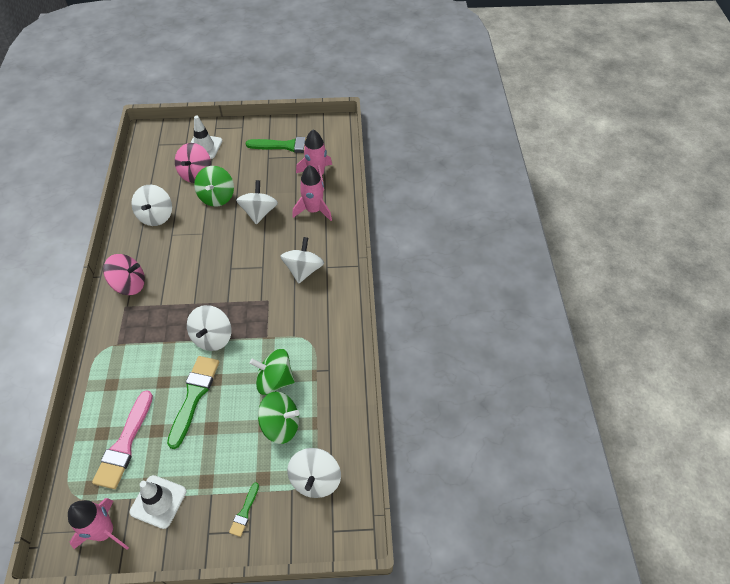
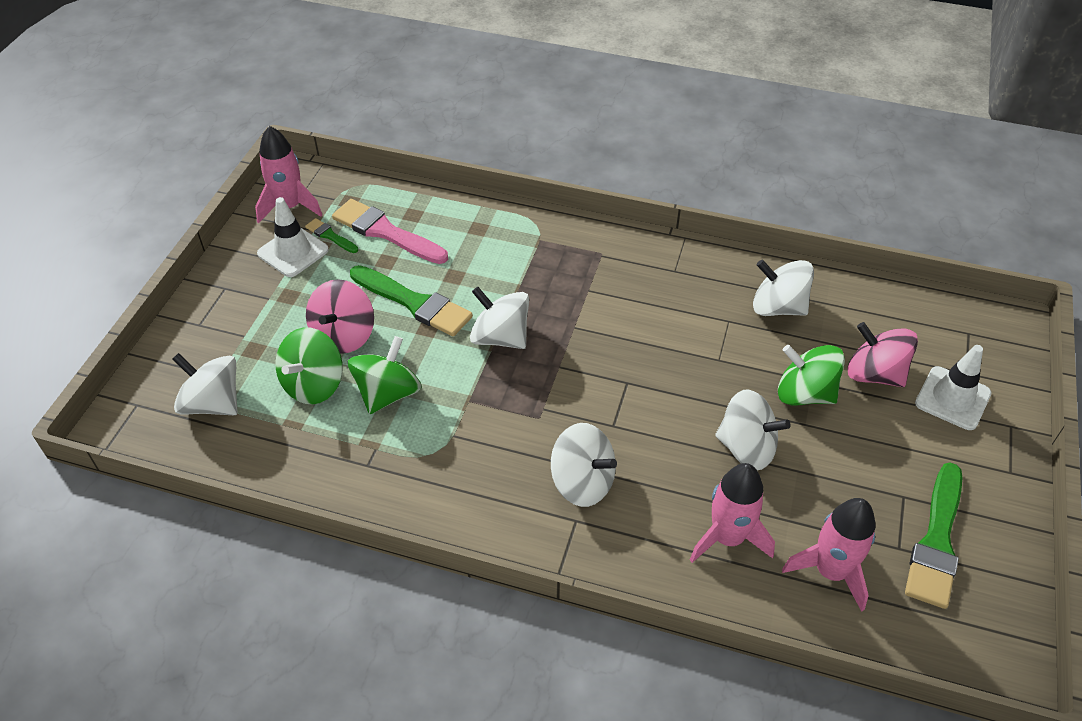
camera: 110 degrees right, 5 degrees down
(129, 284) = (641, 262): pink spinning top -> pink spinning top (344, 335)
(244, 512) = (224, 324): green brush -> green brush (330, 236)

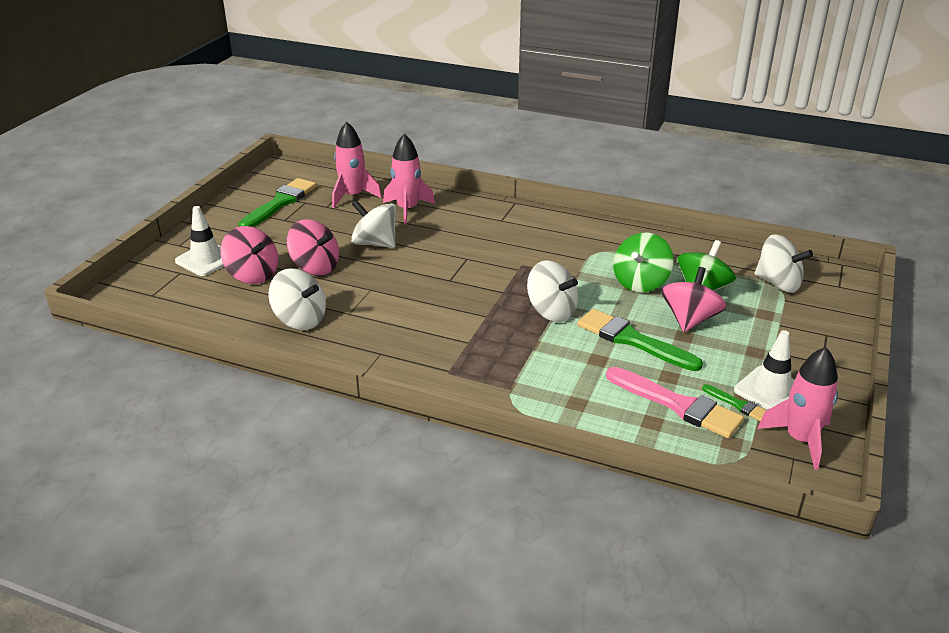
camera: 175 degrees left, 15 degrees down
(582, 482) = (494, 234): white spinning top -> none
(804, 394) = (315, 267): green spinning top -> pink spinning top

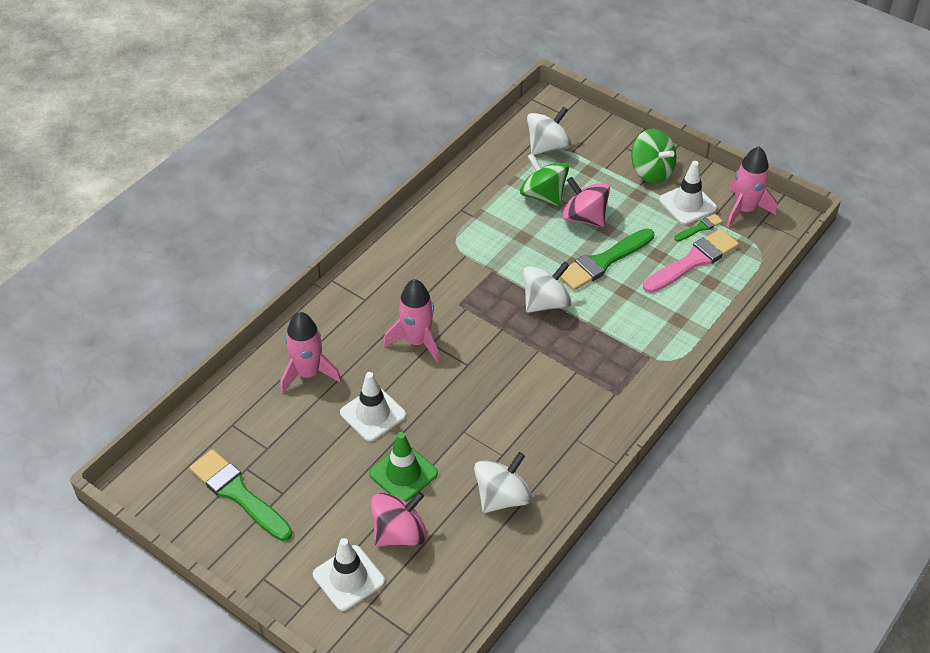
camera: 75 degrees left, 15 degrees up
(315, 267) = (403, 473): pink spinning top -> green traffic cone
(352, 196) = (253, 419): pink rocket -> pink rocket (417, 341)
(375, 243) = (373, 414): white spinning top -> white traffic cone
(640, 282) = (518, 230): green spinning top -> green spinning top (651, 172)

